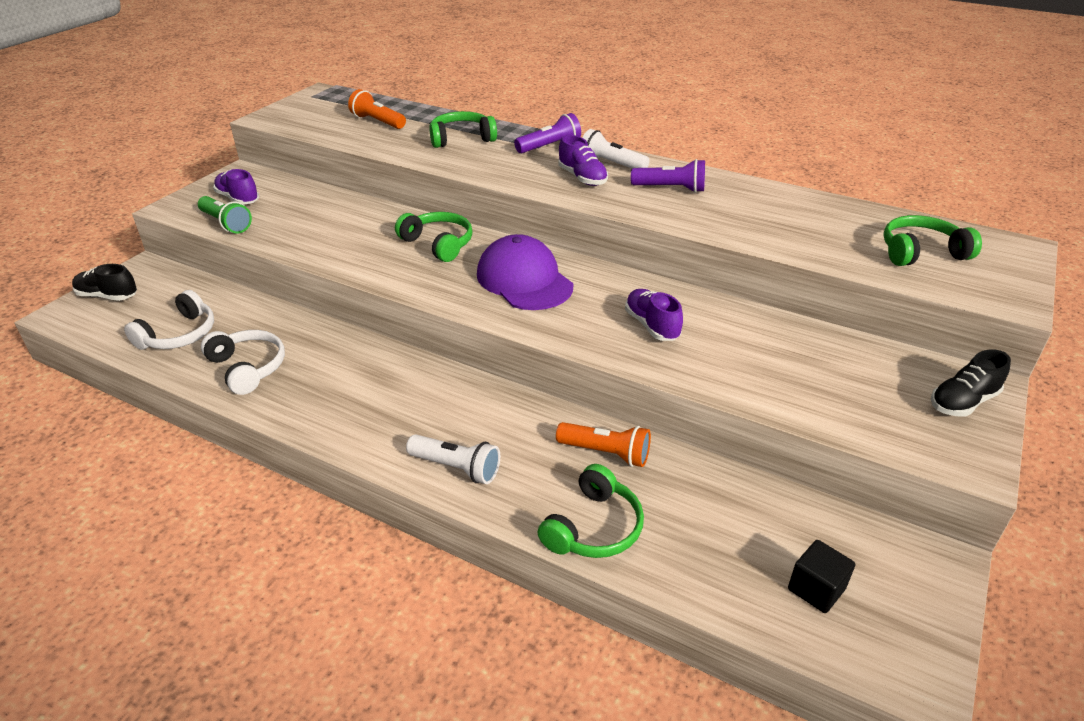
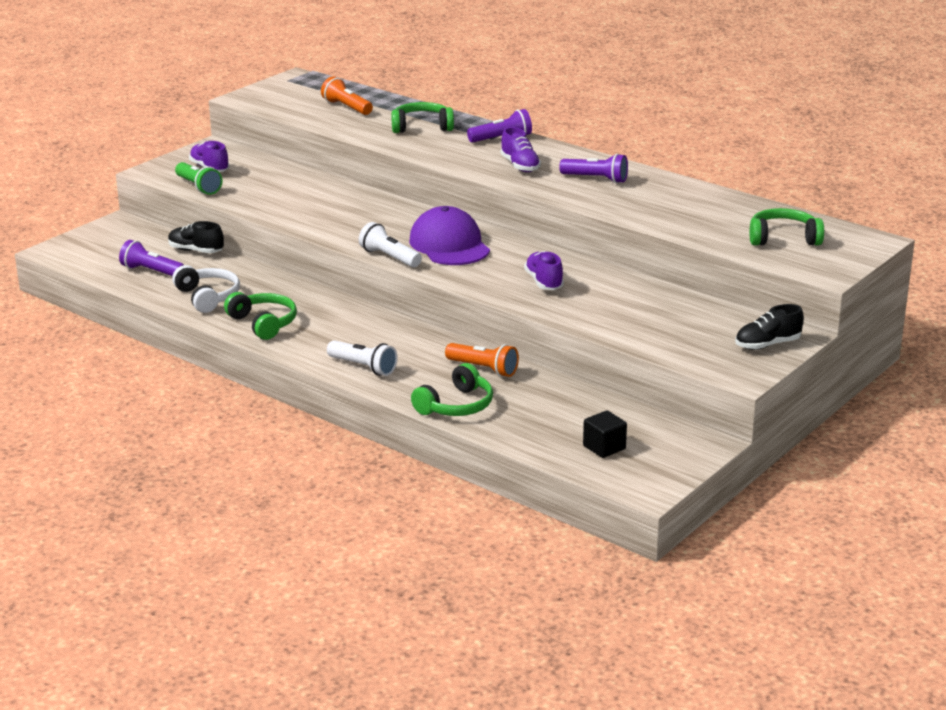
camera: 10 degrees right, 10 degrees down
(107, 296) = (90, 241): black shoe -> black shoe (196, 251)
(179, 334) = (151, 271): white headphones -> purple flashlight
(438, 244) = (382, 214): green headphones -> green headphones (263, 323)
(611, 164) = (552, 156): white flashlight -> white flashlight (389, 257)

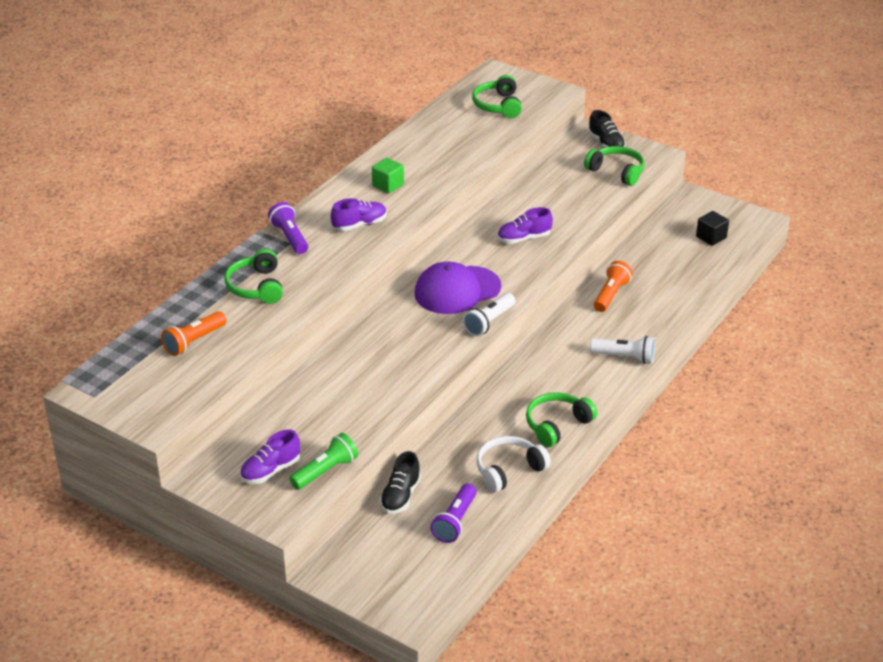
camera: 95 degrees left, 10 degrees up
(363, 367) = (624, 357): white flashlight -> white flashlight turned 75 degrees clockwise
(456, 405) = (673, 305): green headphones -> green headphones (616, 172)
(596, 179) = (388, 185): purple flashlight -> green cube

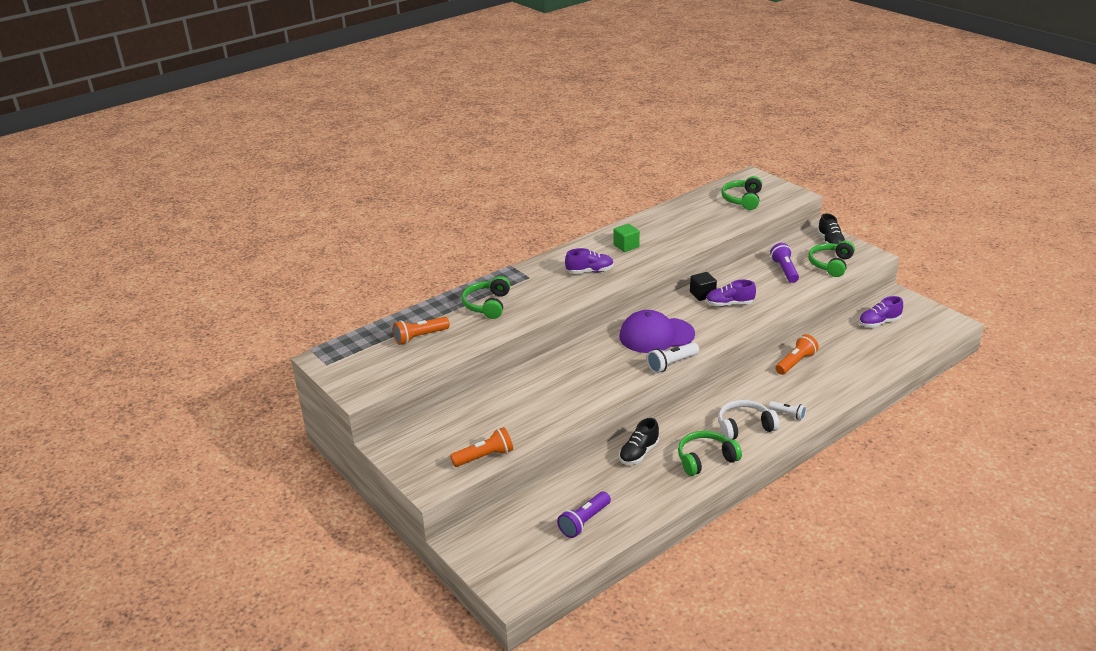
camera: 20 degrees right, 5 degrees down
(270, 471) = (442, 448): purple shoe -> purple shoe (879, 323)
(290, 237) = (531, 273): purple flashlight -> purple flashlight (784, 270)
(325, 471) = (484, 457): green flashlight -> orange flashlight
(400, 496) = (548, 491): black shoe -> black shoe (639, 453)
(509, 470) = (648, 488): white headphones -> white headphones (744, 427)
(616, 172) = (831, 264): green headphones -> green headphones turned 120 degrees counterclockwise
(624, 357) = (788, 414): white flashlight -> white flashlight, size x0.64
(711, 237) = (904, 330): black cube -> black cube (702, 294)

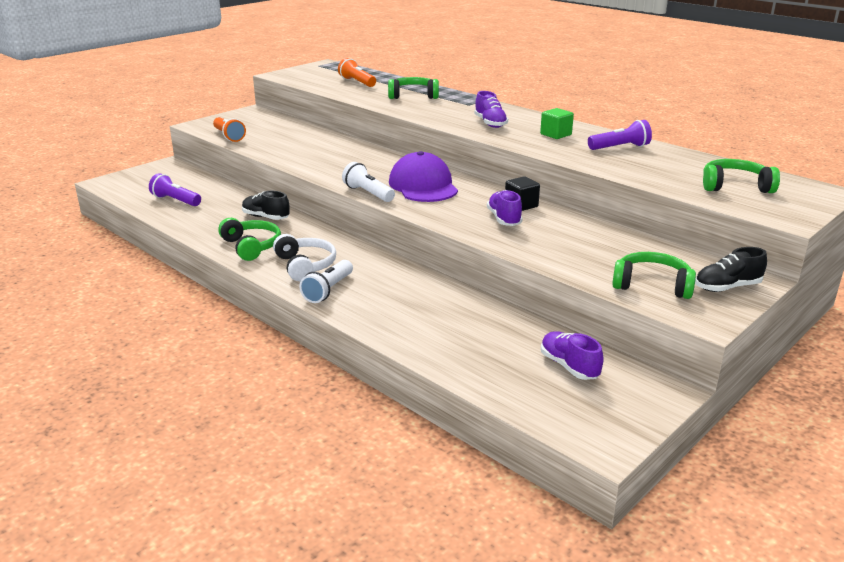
camera: 80 degrees right, 5 degrees down
(784, 270) = (612, 252): purple flashlight -> purple flashlight (620, 147)
(788, 414) = (328, 290): white flashlight -> white flashlight, size x1.56
(795, 362) = (441, 297): orange flashlight -> none

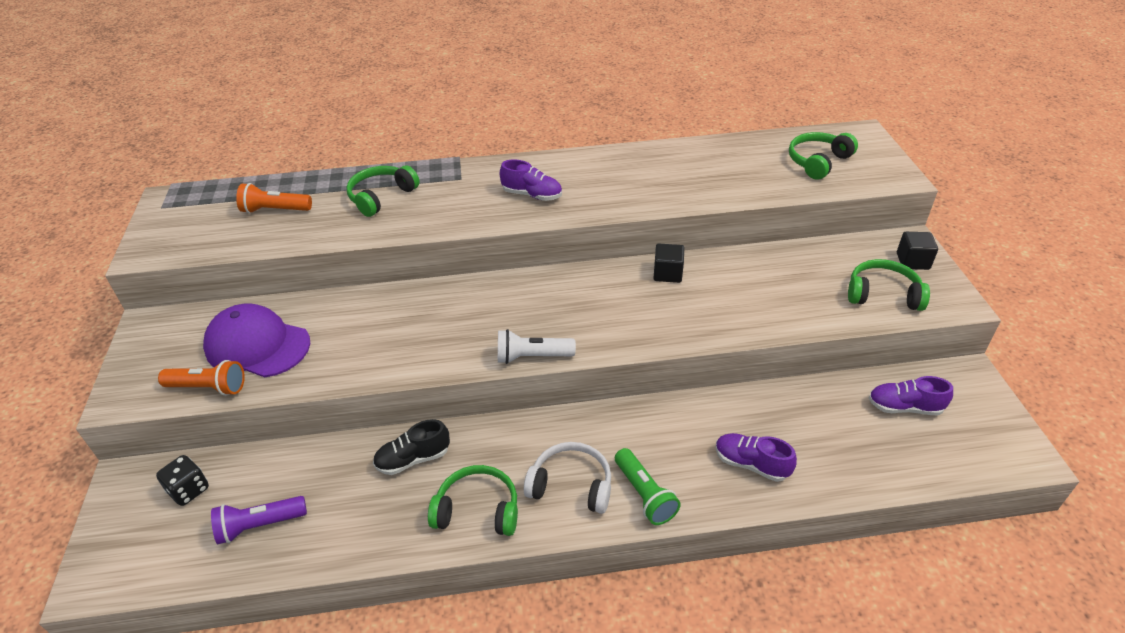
camera: 50 degrees left, 15 degrees up
(178, 178) = (189, 490): none -> black dice
(328, 290) = (644, 494): white flashlight -> green flashlight
(423, 185) = (555, 308): purple cap -> purple cap (257, 345)
(504, 219) = (687, 300): purple shoe -> purple shoe (751, 464)
(555, 134) = (608, 177): green cube -> none
(620, 147) = (680, 163): purple flashlight -> none
(652, 285) = (883, 294): green headphones -> green headphones turned 45 degrees clockwise
(727, 287) = (912, 261): black shoe -> black cube

